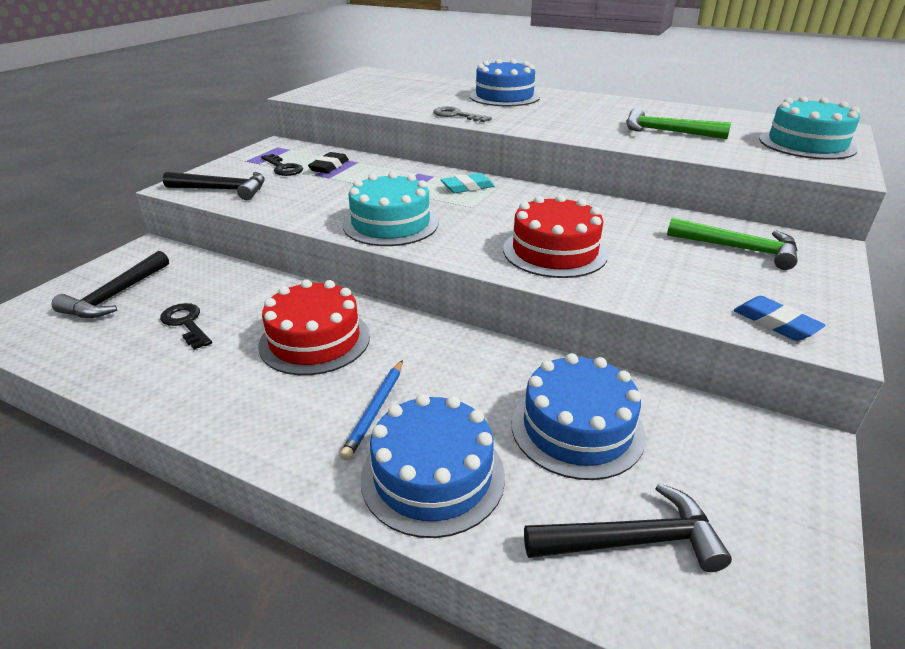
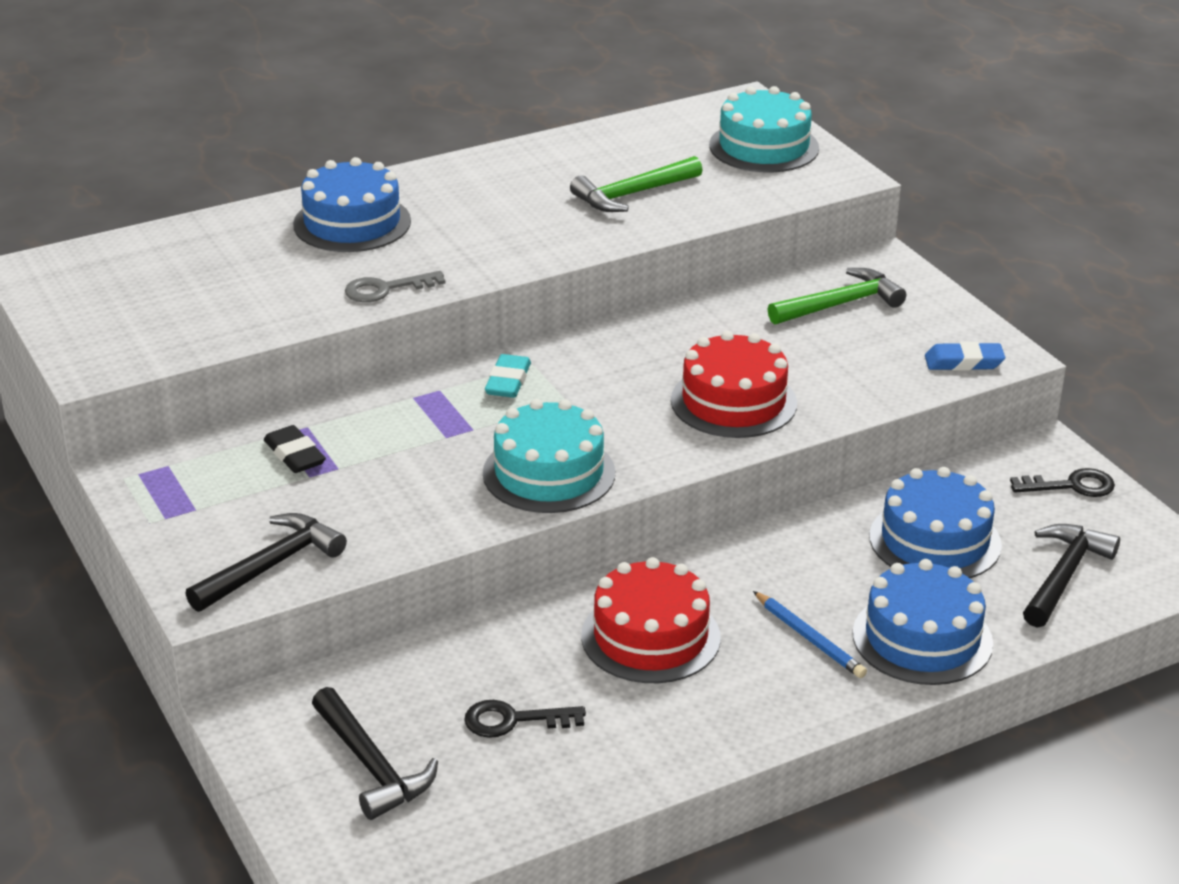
camera: 55 degrees left, 0 degrees up
(283, 168) = (247, 494): black key -> black key (1071, 486)

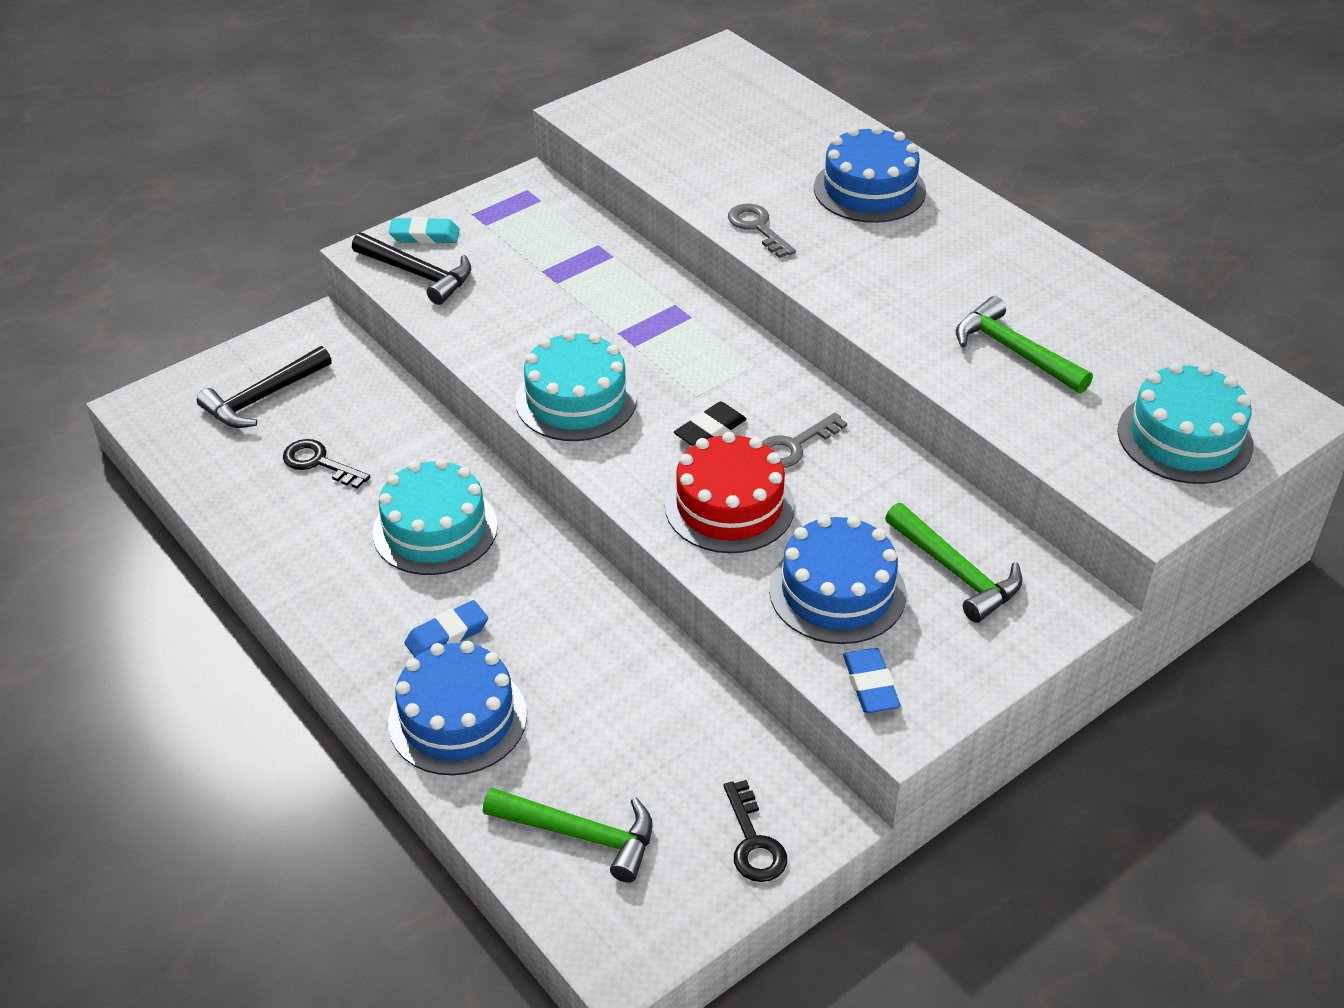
camera: 80 degrees right, 10 degrees up
(294, 455) = (569, 257): black eraser -> black eraser (710, 430)
(508, 381) = (717, 354): turquoise eraser -> turquoise eraser (424, 235)
(513, 720) = (319, 463): black key -> black key turned 45 degrees counterclockwise
(650, 637) = (435, 529): red cake -> turquoise cake
(659, 357) = (794, 446): none -> grey key
(809, 638) = (447, 635): blue pencil -> blue eraser
(935, 540) = (620, 721): blue cake -> blue cake (837, 592)
(1063, 575) = (581, 834): black hammer -> green hammer

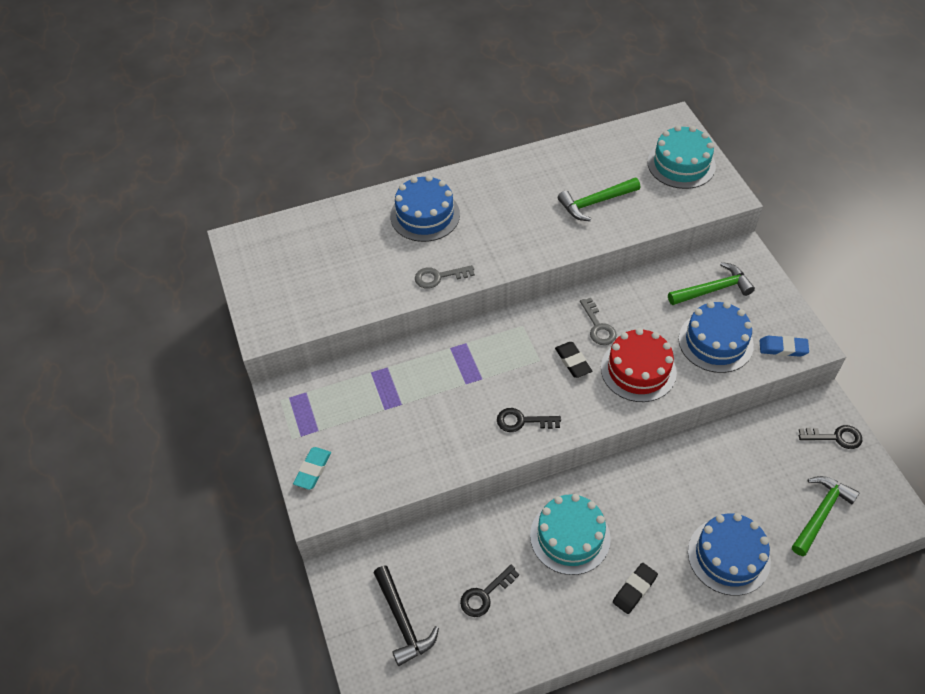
camera: 70 degrees left, 10 degrees up
(368, 615) = (634, 589): none -> black eraser
(418, 274) = (356, 482): black hammer -> none
(447, 635) = (662, 548): blue eraser -> none
(576, 400) = (522, 421): turquoise cake -> black key

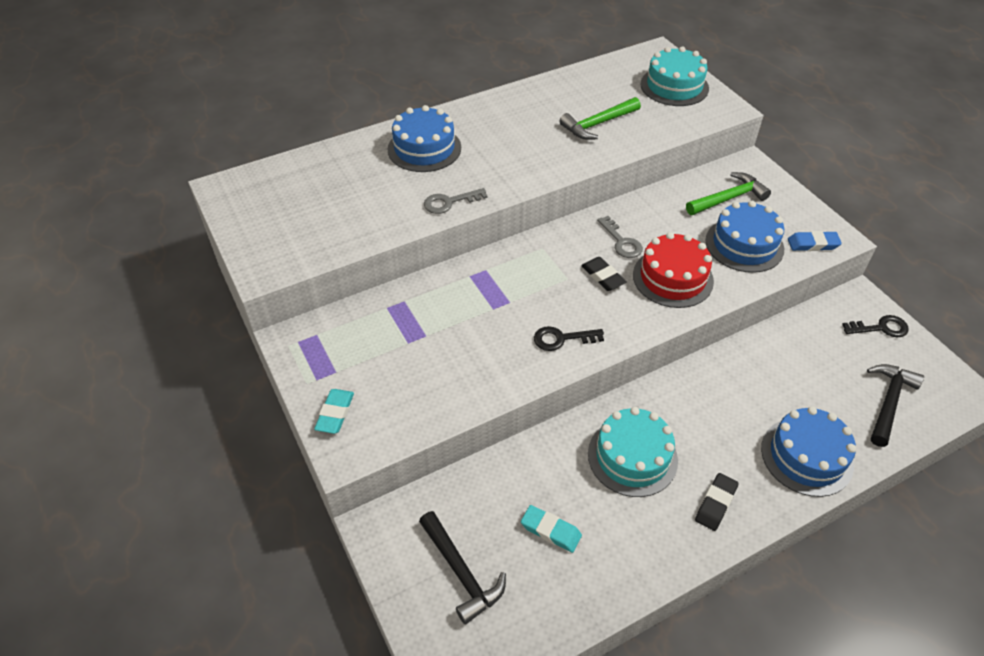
camera: 10 degrees left, 5 degrees down
(485, 595) = (550, 531): black key -> turquoise eraser
(820, 513) = (888, 402): green hammer -> black hammer

